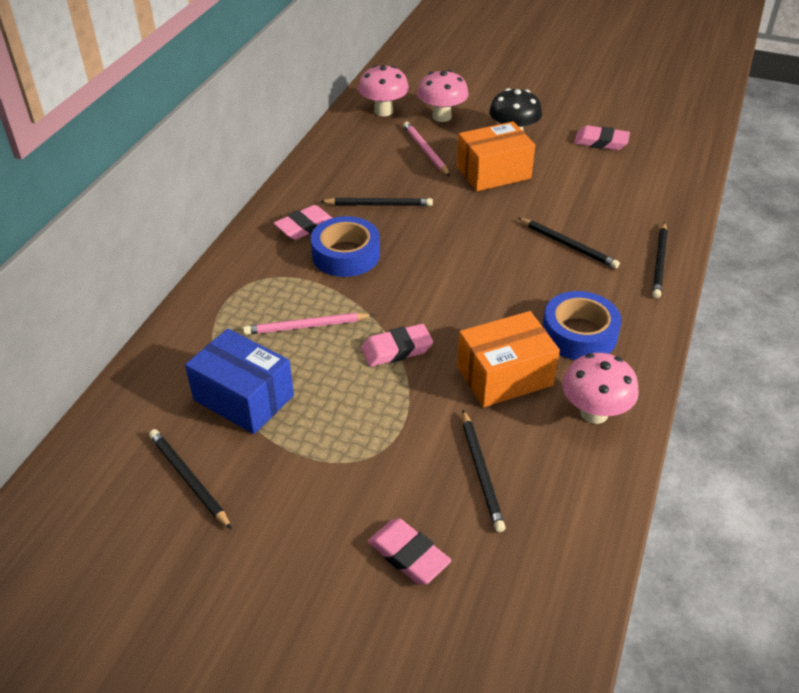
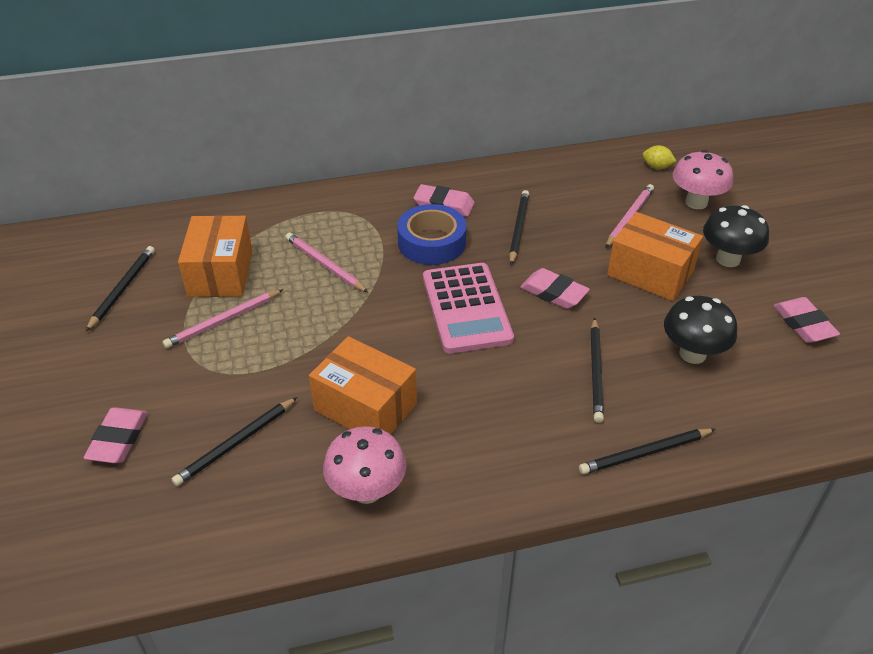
camera: 55 degrees right, 0 degrees up
(243, 398) = (221, 273): blue box -> orange box
(315, 421) = (223, 321): none -> pink pencil
(379, 204) = (518, 228): black pencil -> black pencil turned 135 degrees counterclockwise
(383, 111) = (656, 167): pink mushroom -> yellow lemon
(396, 349) = (341, 326): pink eraser -> pink eraser (553, 293)
(443, 273) = (466, 308): none -> pink calculator
(579, 334) = (468, 435): blue tape -> none
(588, 197) = (692, 354): none -> black mushroom

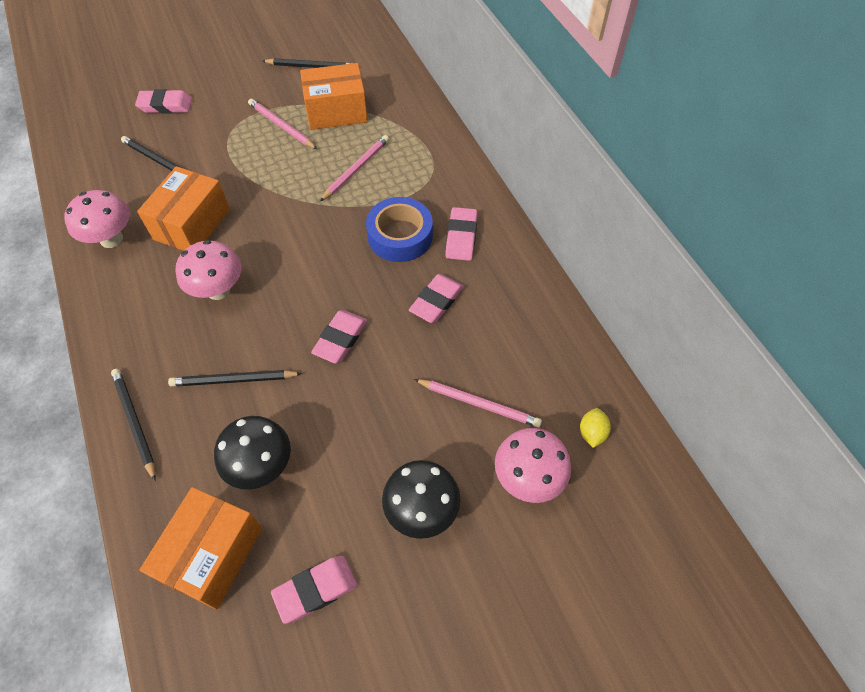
camera: 80 degrees right, 15 degrees up
(466, 308) = (311, 273): pink calculator -> none
(475, 383) = (218, 290): none -> pink mushroom
(518, 228) = (436, 301): black pencil -> pink eraser
(650, 273) = (384, 426): orange box -> orange box (213, 554)

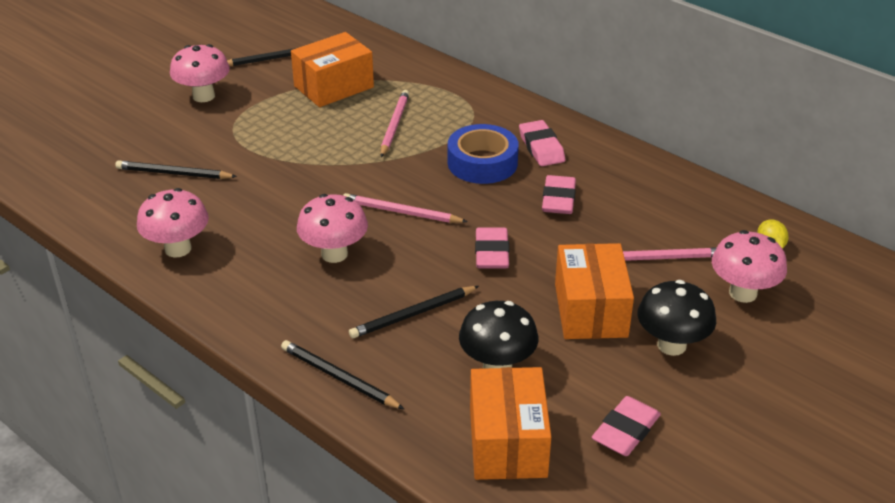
camera: 25 degrees left, 20 degrees down
(165, 105) = (138, 127): pink eraser -> none
(192, 224) = (258, 212): orange box -> orange box (590, 310)
(233, 89) = (203, 96): none -> pink mushroom
(281, 126) = (285, 112): pink pencil -> pink pencil (401, 212)

